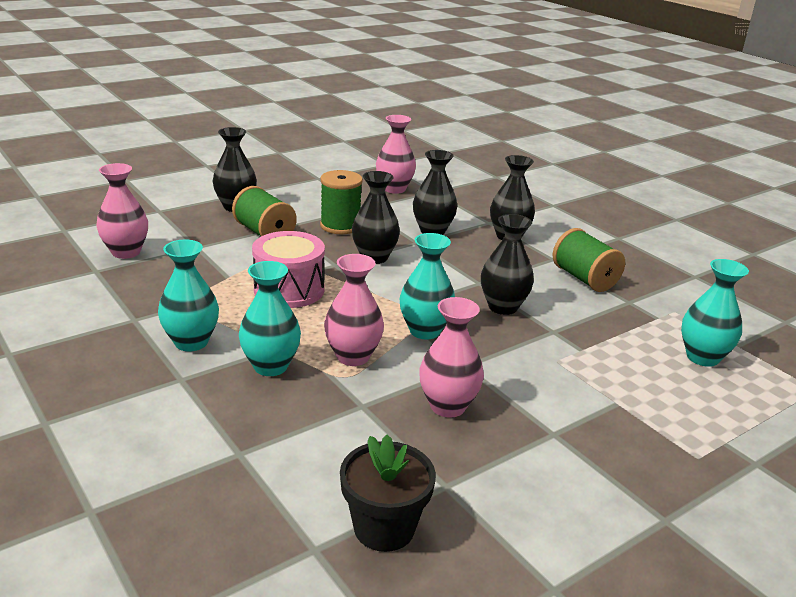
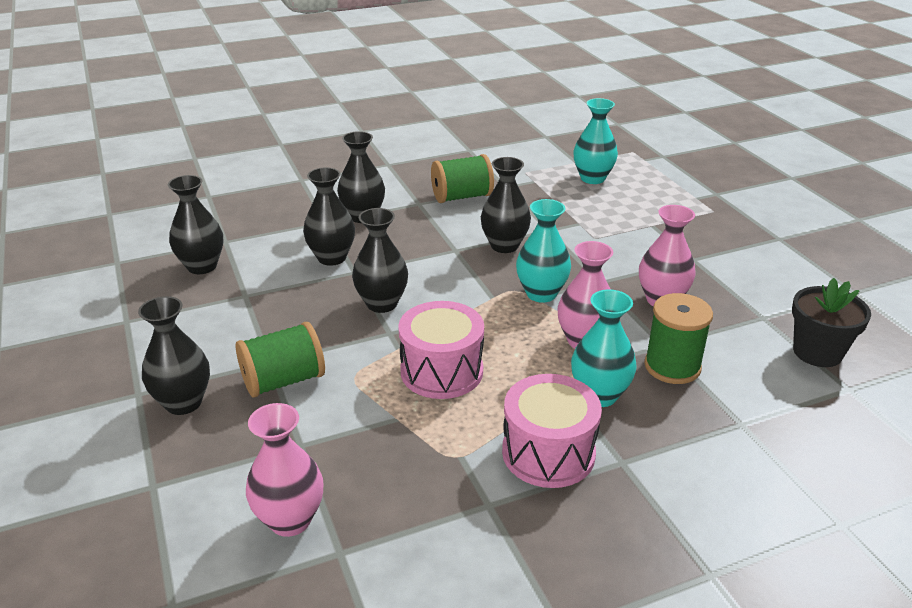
camera: 75 degrees left, 5 degrees up
(191, 342) = (548, 453): turquoise vase -> pink drum
(340, 226) = (289, 318): green spool -> green spool (672, 366)
(394, 189) = (202, 266): pink vase -> black vase

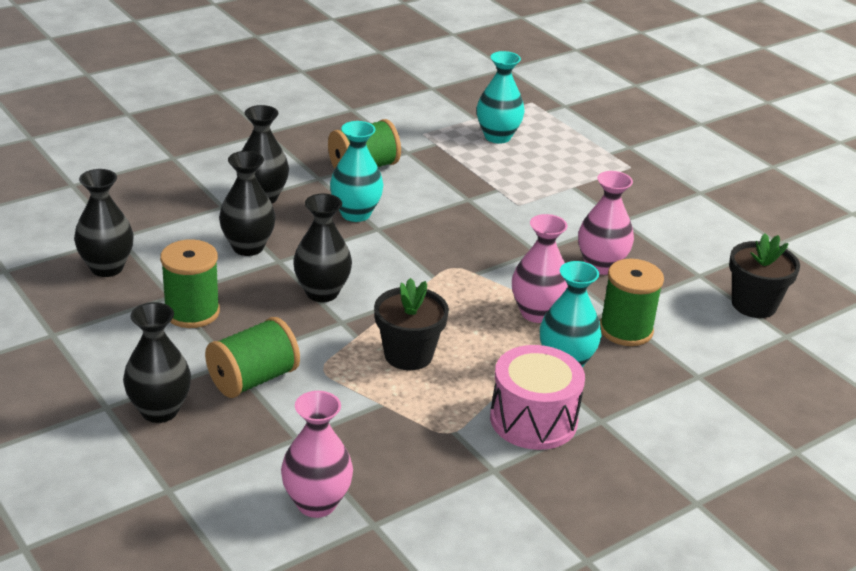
camera: 15 degrees left, 0 degrees up
(256, 311) = (192, 312): none -> green spool
(441, 371) = (408, 355): pink drum -> black flower pot
(504, 246) = (428, 220): black vase -> none
(541, 294) = (481, 269): turquoise vase -> turquoise vase (355, 214)

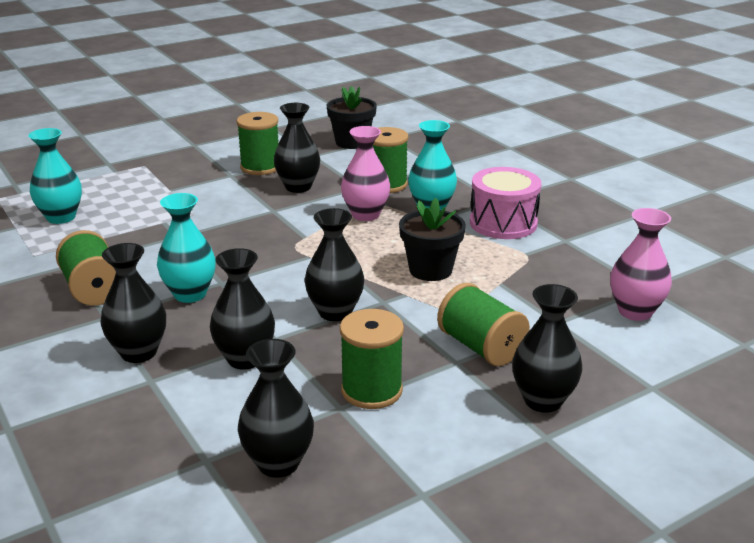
camera: 85 degrees left, 5 degrees down
(601, 266) = (298, 187): pink vase -> black vase
(649, 239) = (260, 167): none -> green spool

